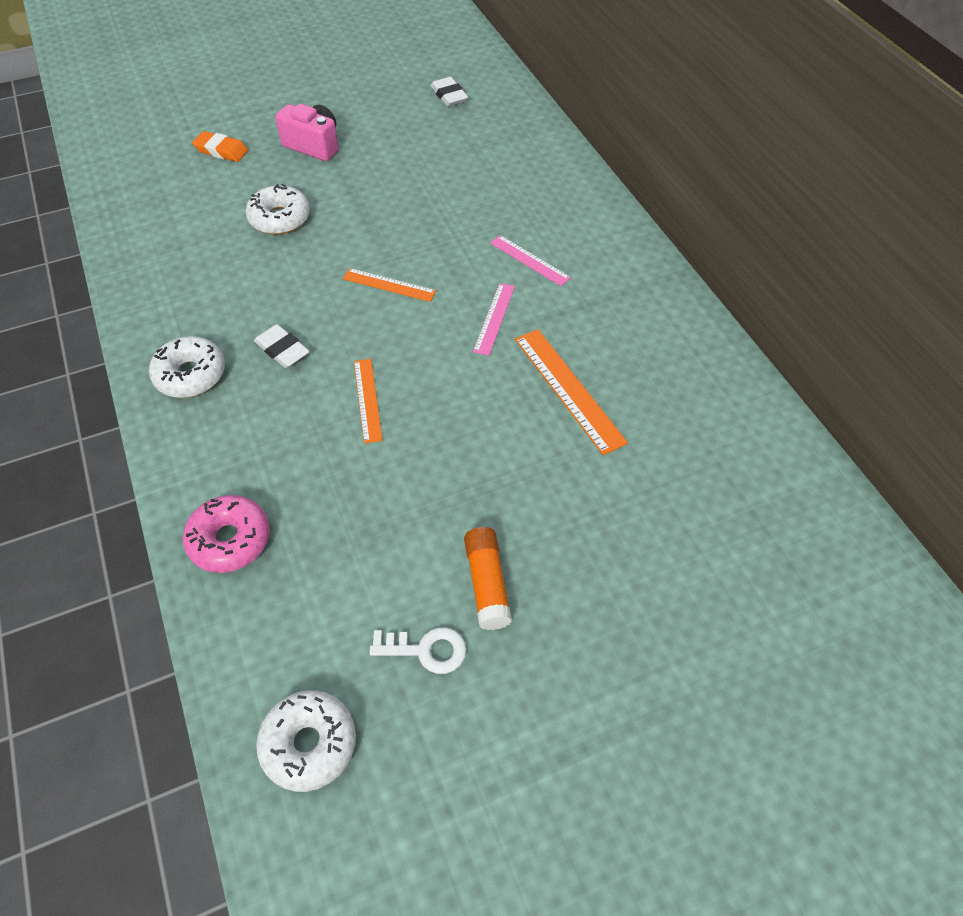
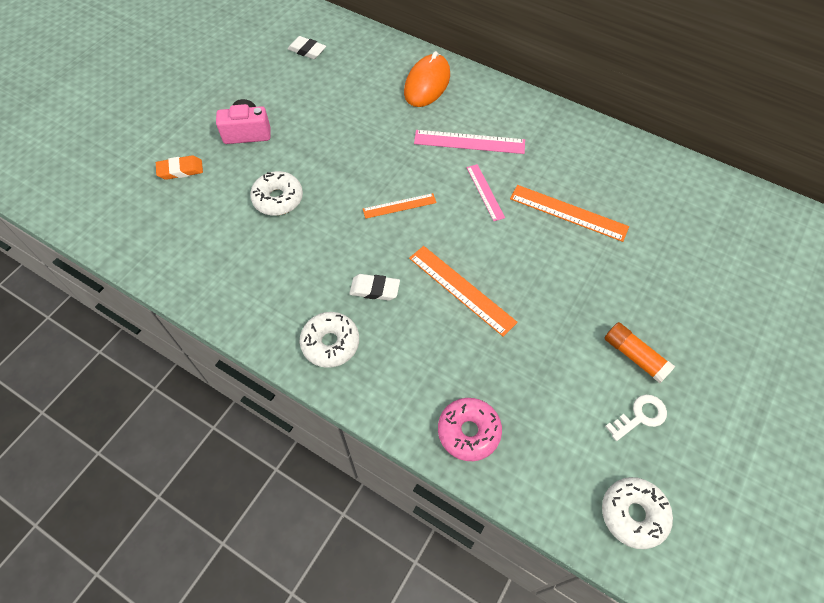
camera: 35 degrees left, 5 degrees up
(367, 400) = (461, 289): orange ruler -> orange ruler, size x1.60
(529, 260) = (469, 142): pink ruler -> pink ruler, size x1.60
(543, 181) = (427, 84): none -> orange mouse

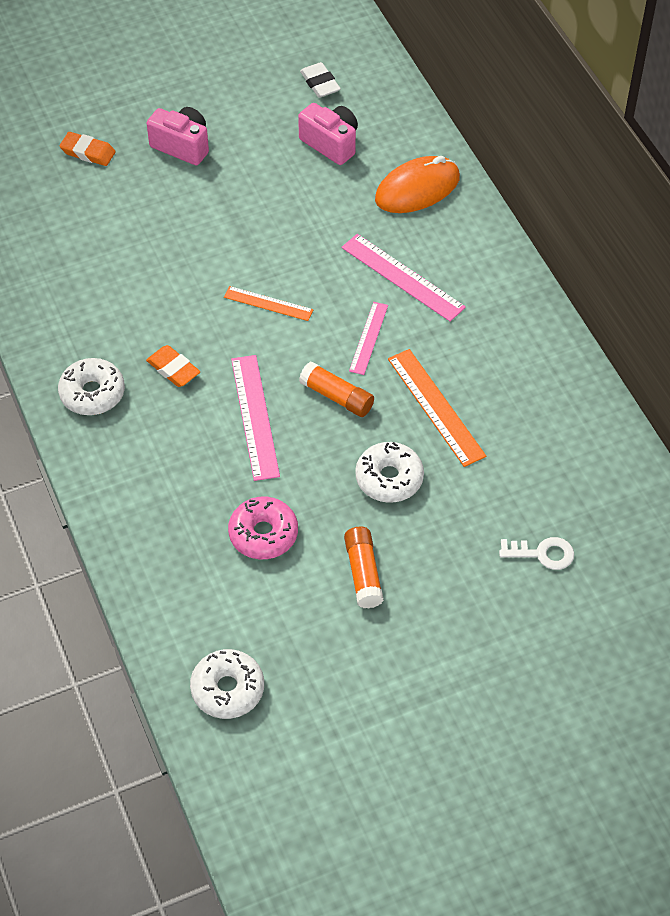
camera: 35 degrees right, 5 degrees down
(278, 199) = (156, 231): white donut -> white donut (389, 478)
(347, 83) = (331, 143): none -> pink camera
(374, 289) = (173, 369): white eraser -> orange eraser
(461, 289) = (255, 417): orange ruler -> pink ruler
(468, 432) = (147, 538): pink donut -> pink donut (263, 534)
(502, 243) = (337, 397): none -> orange glue stick
(640, 416) = (315, 623): white key -> white key (542, 553)

